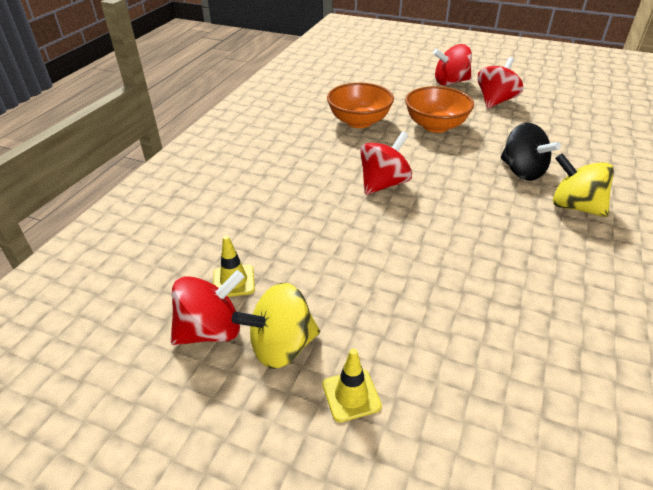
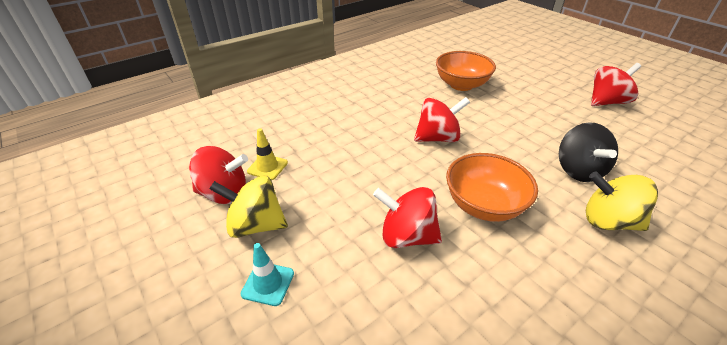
camera: 30 degrees right, 0 degrees up
(351, 395) = (268, 283): yellow traffic cone -> turquoise traffic cone
(435, 126) = (526, 106): orange bowl -> orange bowl (483, 205)
(450, 82) = (574, 75): red spinning top -> red spinning top (407, 236)
(574, 206) = (608, 221): yellow spinning top -> yellow spinning top turned 45 degrees counterclockwise

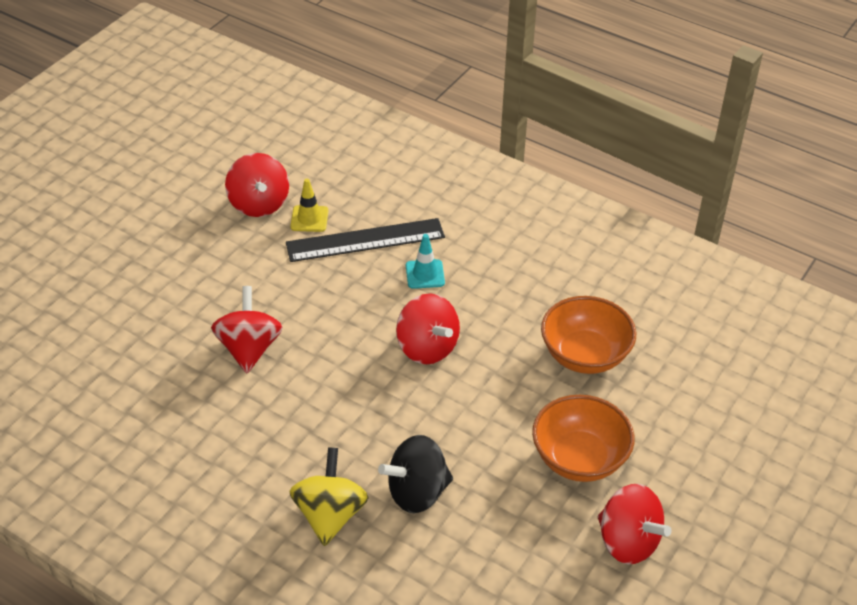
camera: 70 degrees right, 5 degrees up
(256, 225) = (227, 241): yellow spinning top -> none
(268, 283) = (167, 272): turquoise traffic cone -> turquoise traffic cone (425, 274)
(313, 143) = (365, 240): none -> black ruler
(483, 205) = (315, 403): orange bowl -> orange bowl (579, 459)

